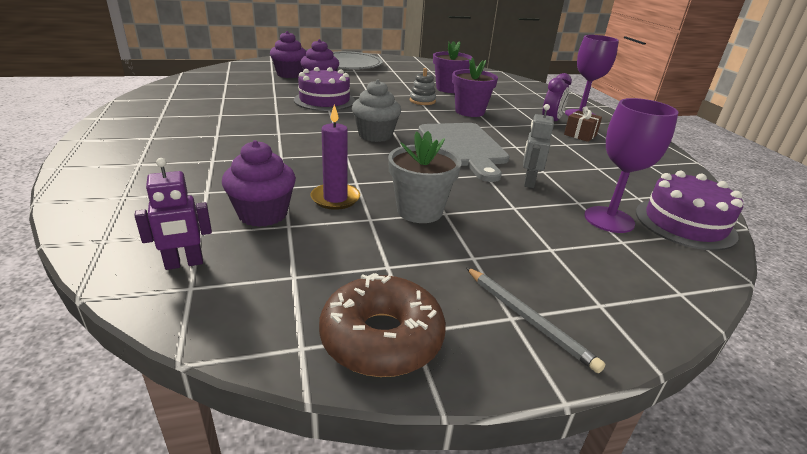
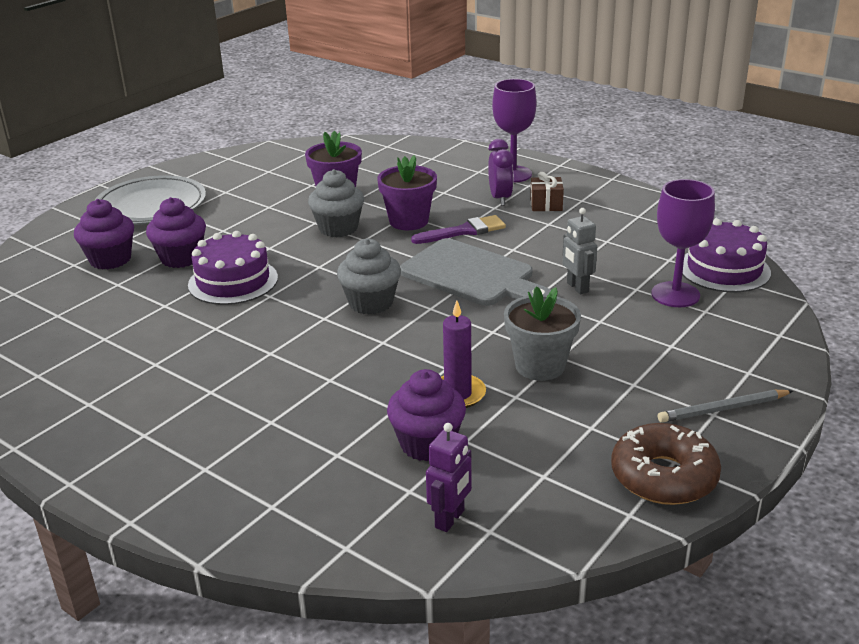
camera: 35 degrees left, 0 degrees up
(422, 101) = (338, 228): grey stacking toy -> grey cupcake
(497, 127) = (464, 231): none -> purple brush
(527, 319) = (723, 409): grey pencil -> grey pencil turned 150 degrees clockwise

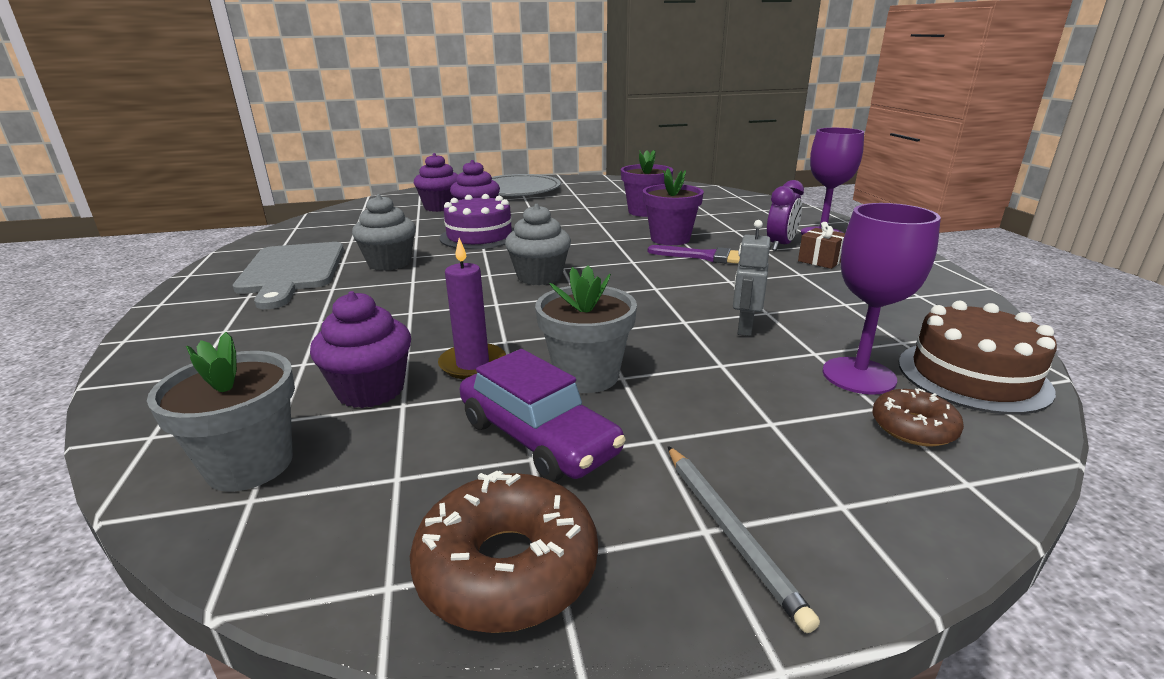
camera: 40 degrees right, 5 degrees down
(338, 228) = (608, 229): grey cupcake -> grey cupcake (389, 263)
(450, 519) = (250, 464): purple robot -> grey flower pot
(472, 275) = (656, 286): grey cutting board -> grey cutting board (291, 271)
(576, 415) = (538, 437): none -> purple car
(723, 409) = (729, 531): grey pencil -> grey pencil turned 135 degrees counterclockwise
(724, 269) = (972, 376): purple cake -> brown cake
(732, 315) = (913, 427): none -> brown donut

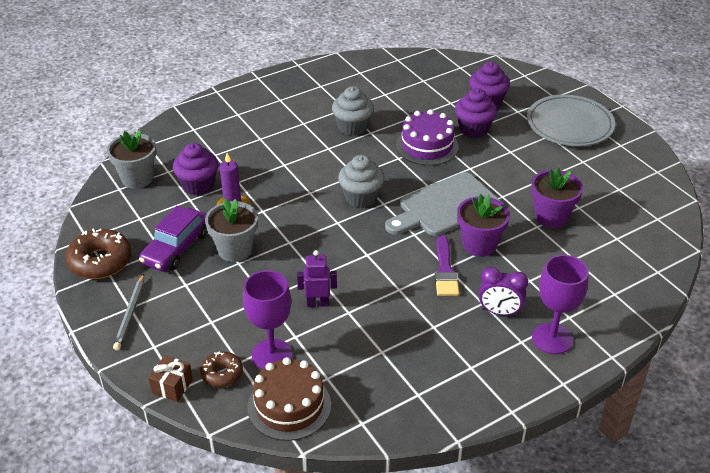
camera: 70 degrees right, 15 degrees up
(291, 271) = (320, 97): grey cutting board -> grey cutting board (445, 206)
(729, 531) = (130, 314): grey pencil -> grey pencil turned 45 degrees counterclockwise
(744, 328) = (317, 303): grey robot -> purple robot
(820, 260) = (472, 338): brown gift -> brown gift (172, 386)

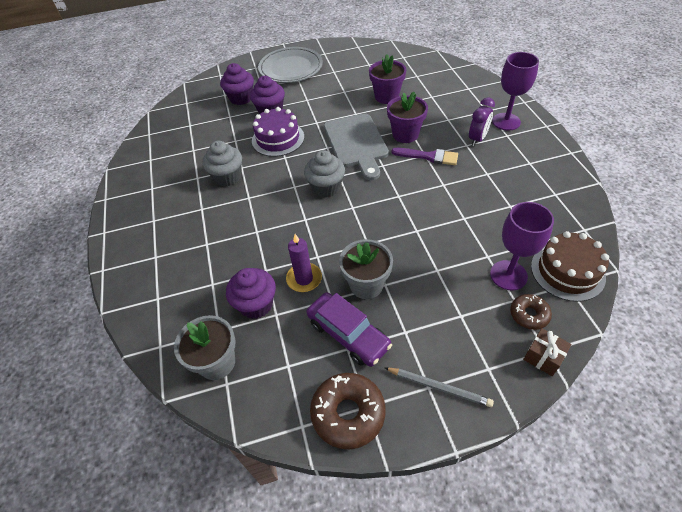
camera: 70 degrees left, 10 degrees up
(317, 303) = (450, 235): purple robot -> none

